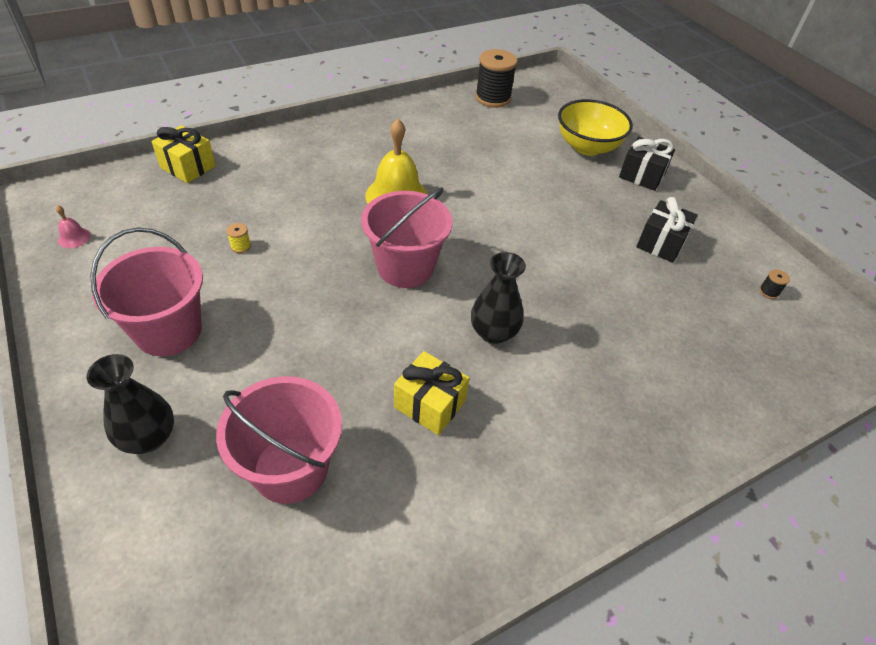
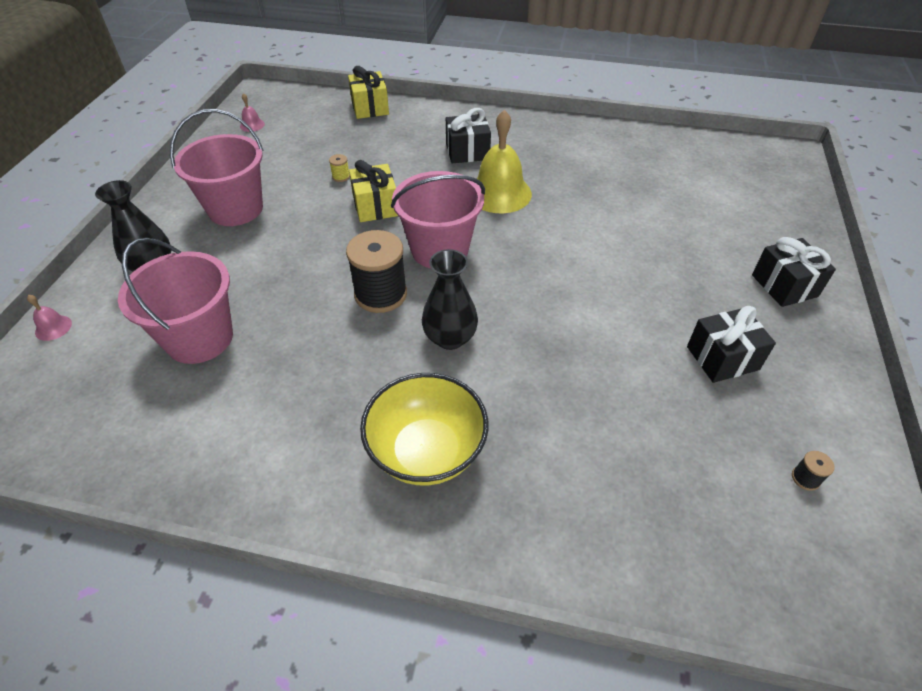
camera: 45 degrees right, 0 degrees up
(111, 568) = (53, 327): none -> pink bell
(330, 171) = (467, 152): none -> black gift
(429, 404) = (335, 358): yellow gift -> yellow gift (375, 206)
(493, 98) = (695, 149): black spool -> black spool (380, 294)
(587, 147) = (749, 231): yellow bowl -> yellow bowl (426, 451)

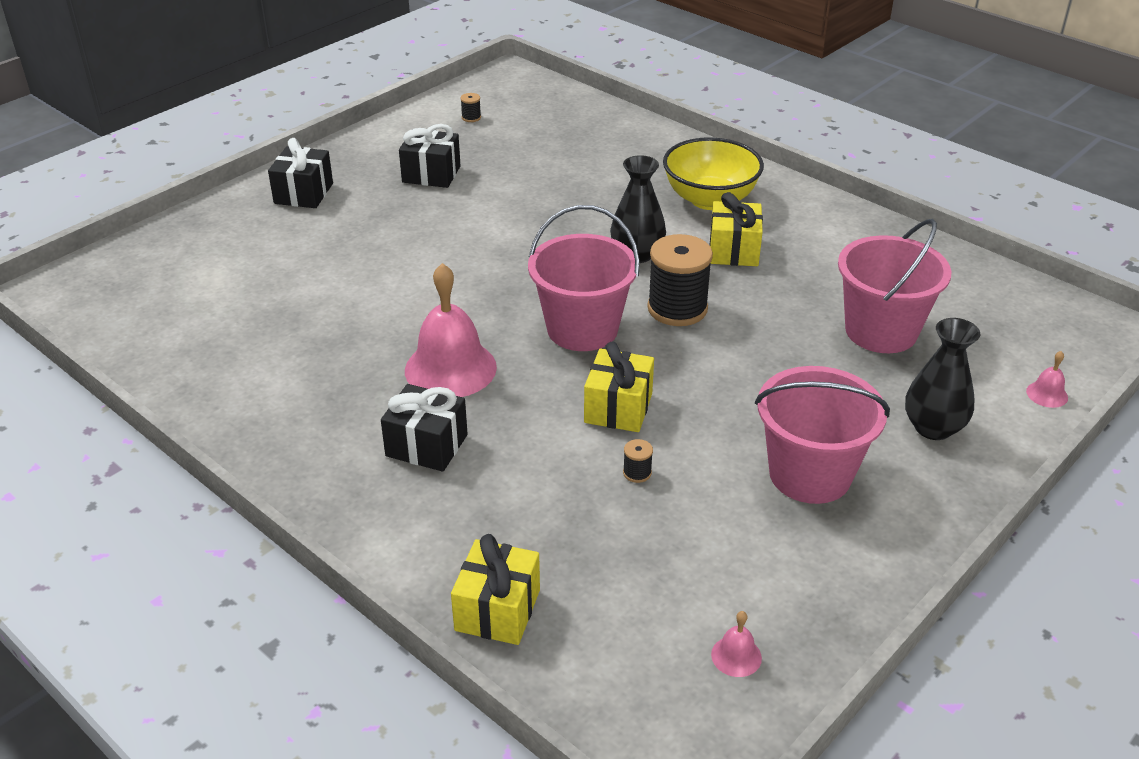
camera: 150 degrees left, 10 degrees down
(341, 177) = (637, 473): yellow spool -> black spool
(364, 381) = (734, 250): none -> yellow gift
(499, 193) = (450, 368): yellow bell -> pink bell

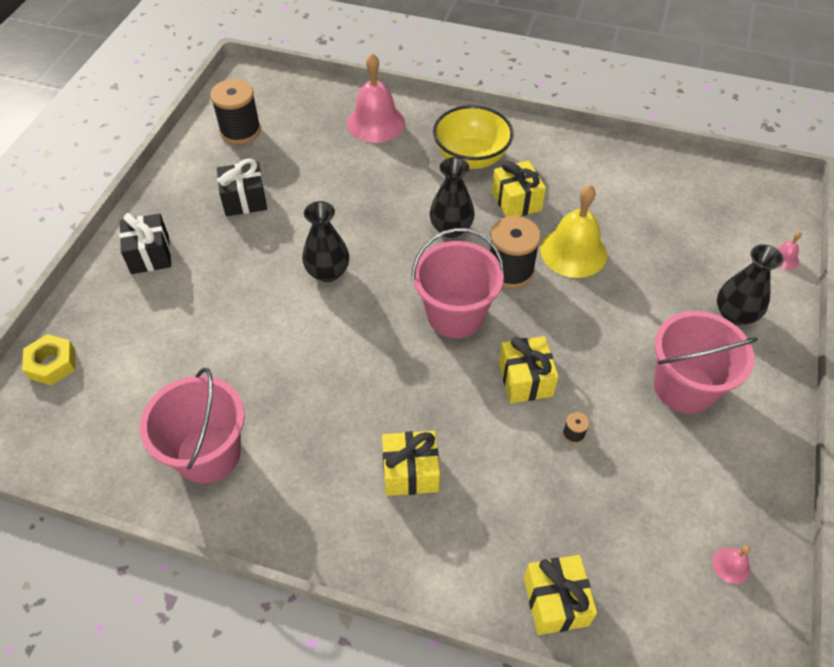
camera: 25 degrees left, 15 degrees up
(148, 251) = (52, 364): none -> yellow nut
(426, 445) = (410, 472): black gift -> yellow gift
(450, 368) = (382, 390): pink bell -> pink bell (375, 123)
(471, 117) = (240, 131): black spool -> black spool, size x2.46
(471, 255) = (328, 272): none -> black vase
(768, 313) = (573, 252): none -> yellow bell
(881, 331) = (655, 241): pink bucket -> pink bucket (208, 454)

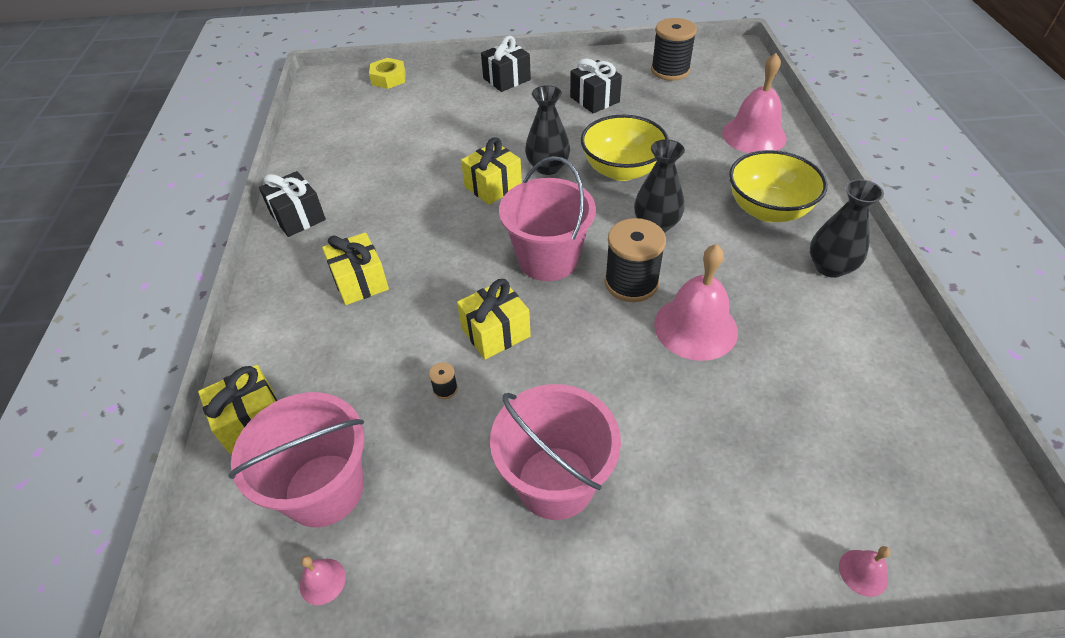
camera: 70 degrees right, 5 degrees down
(208, 454) = (340, 169): pink bucket -> pink bucket (324, 489)
(272, 514) = (298, 217): none -> black gift
(367, 222) = (621, 170): none -> yellow bowl
(516, 201) = (734, 261): yellow gift -> yellow gift (493, 186)
(573, 252) = (695, 327): yellow bell -> pink bell
(735, 314) = (707, 520): black vase -> black vase (830, 267)

